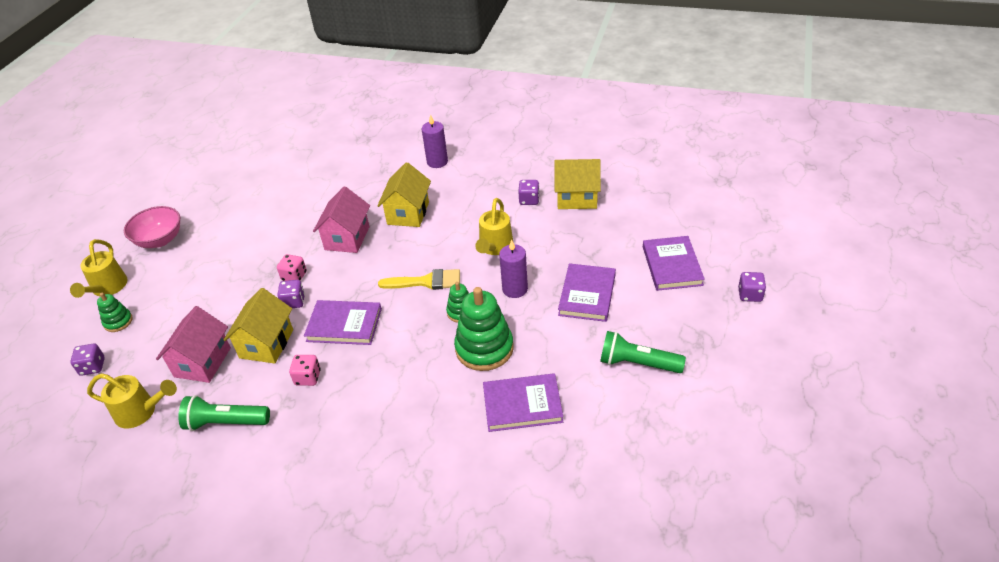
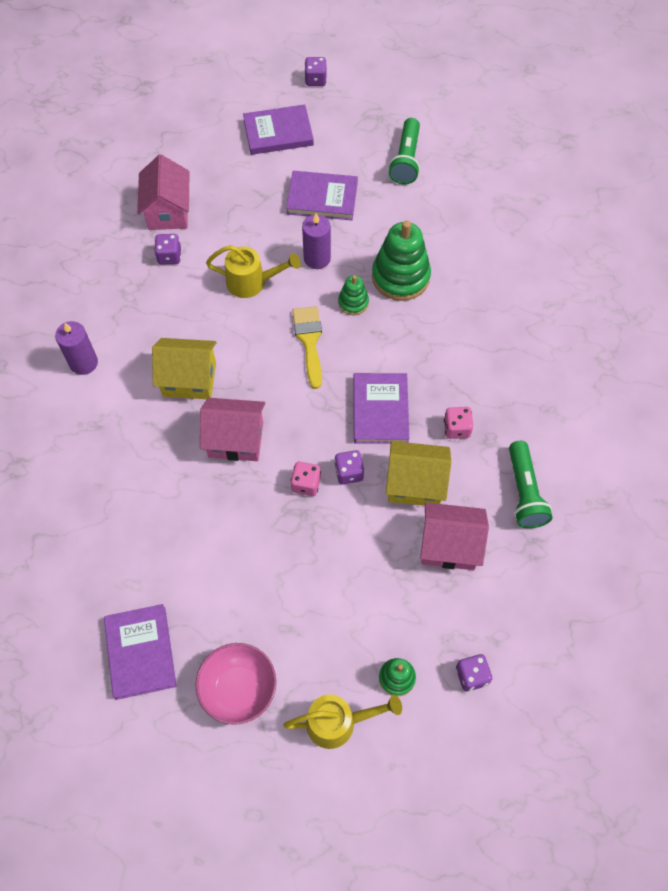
camera: 100 degrees left, 20 degrees up
(141, 412) = (525, 587): yellow watering can -> none
(522, 405) = (464, 241): purple book -> purple book (140, 652)
(577, 198) = (168, 211): yellow house -> pink house

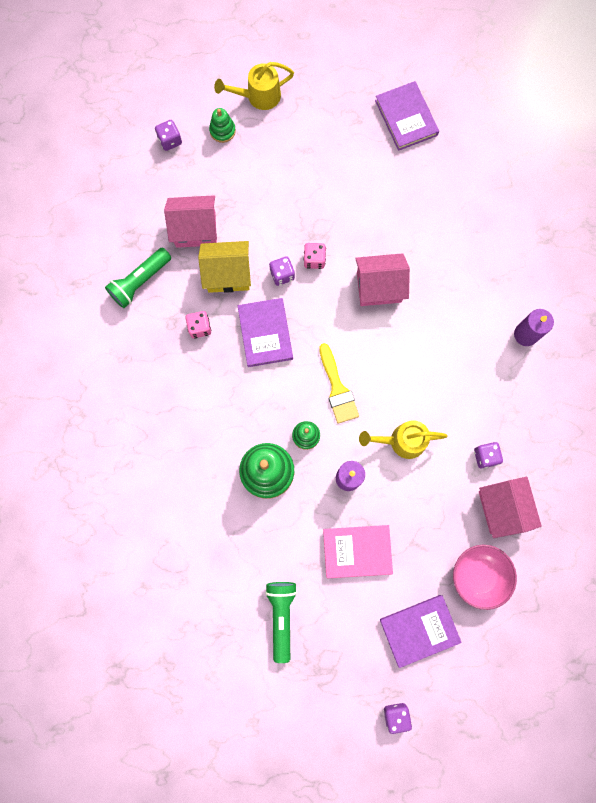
camera: 170 degrees right, 15 degrees up
(189, 379) = (431, 334): yellow house -> none
(238, 689) = (331, 106): pink bowl -> pink bowl (479, 575)
(322, 198) = (357, 551): purple book -> pink book
(524, 492) = (140, 282): green flashlight -> green flashlight turned 120 degrees counterclockwise

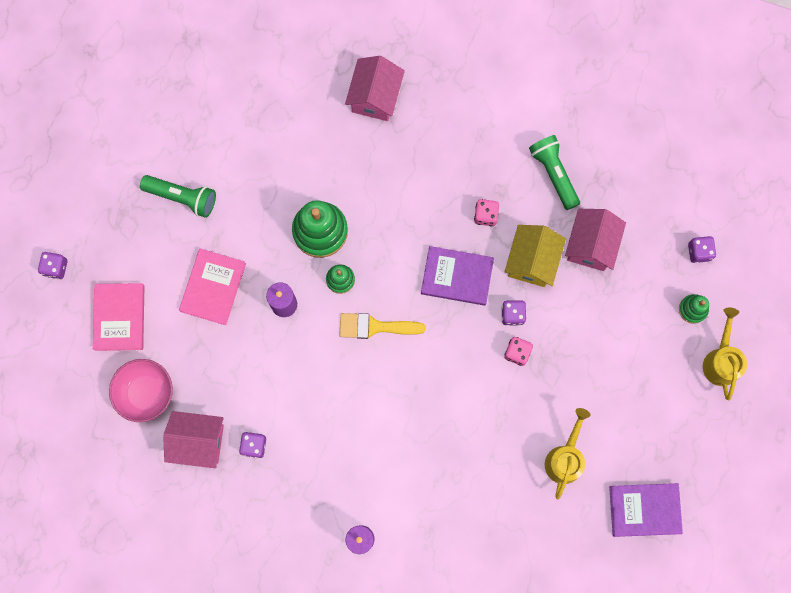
camera: 110 degrees right, 0 degrees up
(379, 287) = (465, 407): pink house -> pink house (375, 97)
(402, 441) = (300, 369): yellow watering can -> yellow watering can (565, 458)
(419, 630) = (119, 317): purple book -> pink book

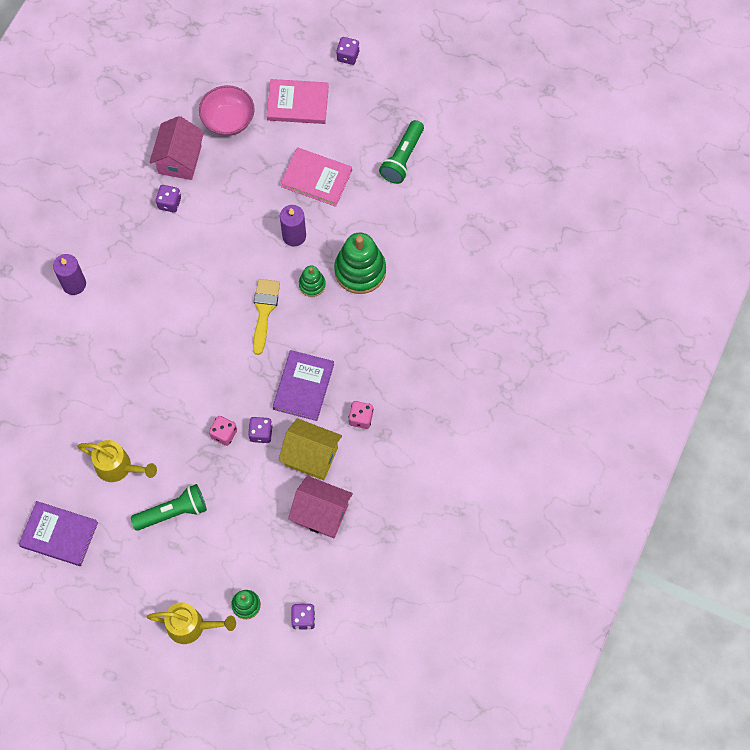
camera: 95 degrees right, 10 degrees down
(375, 97) = (487, 328): pink house -> none
(553, 174) = (397, 486): green flashlight -> green flashlight (173, 512)
(644, 509) = (59, 534): purple book -> purple book turned 75 degrees counterclockwise

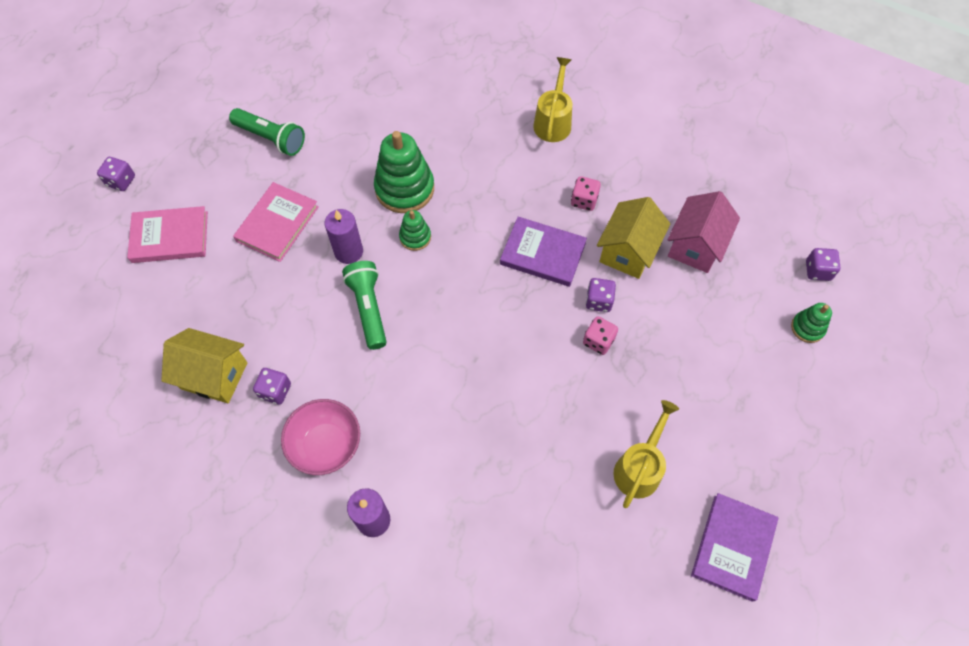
camera: 85 degrees left, 5 degrees down
(173, 512) = (698, 403): green flashlight -> green flashlight (368, 308)
(180, 159) = (214, 375): pink house -> yellow house
(192, 626) = (838, 388): yellow watering can -> yellow watering can (553, 121)
(228, 120) = (172, 315): pink bowl -> pink bowl (326, 445)
(264, 311) = (442, 289): yellow brush -> none
(297, 103) = (170, 237): pink book -> pink book turned 75 degrees clockwise

